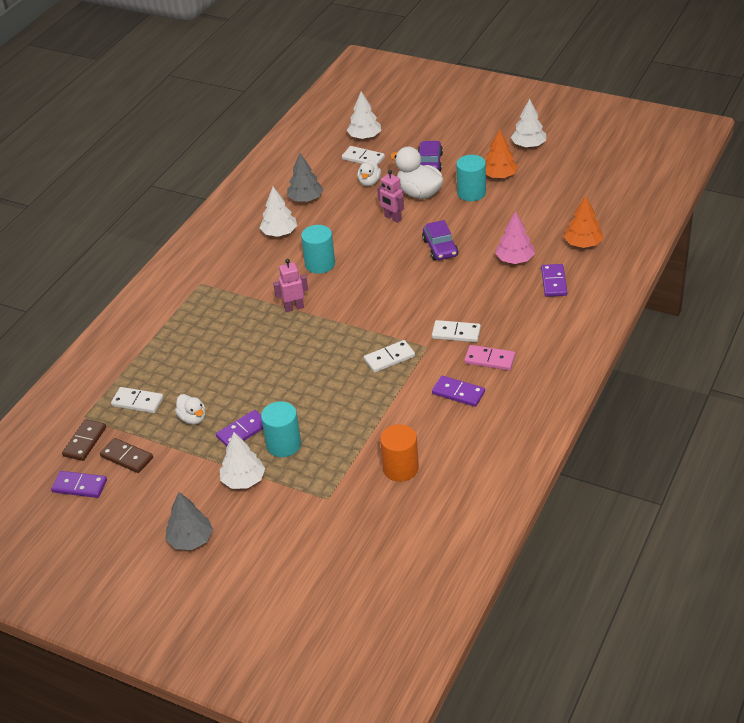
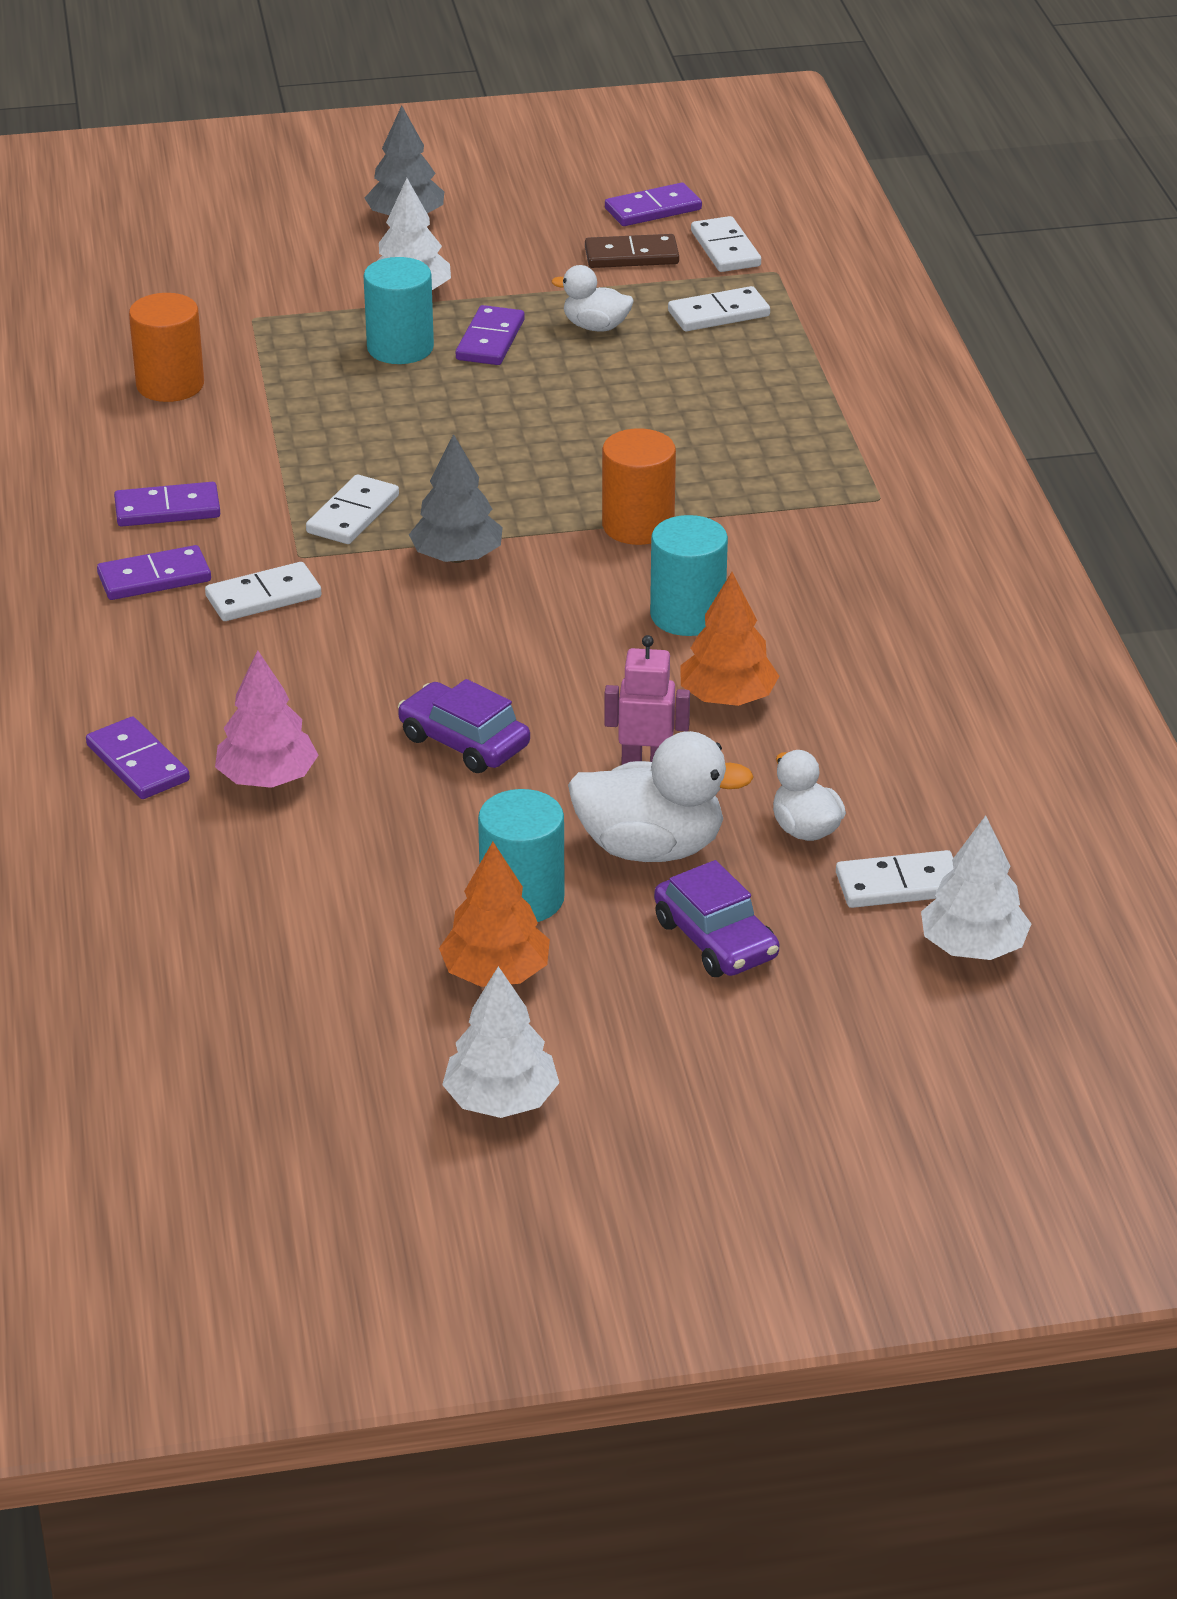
camera: 140 degrees right, 5 degrees down
(85, 442) = (725, 249): brown domino -> white domino
(279, 233) = (857, 641): white tree -> none
(294, 307) = (638, 525): pink robot -> orange cylinder
(305, 199) = (902, 732): grey tree -> grey tree (457, 557)
(490, 359) = (154, 578): pink domino -> purple domino
(583, 244) = (134, 873): orange tree -> orange tree (727, 698)

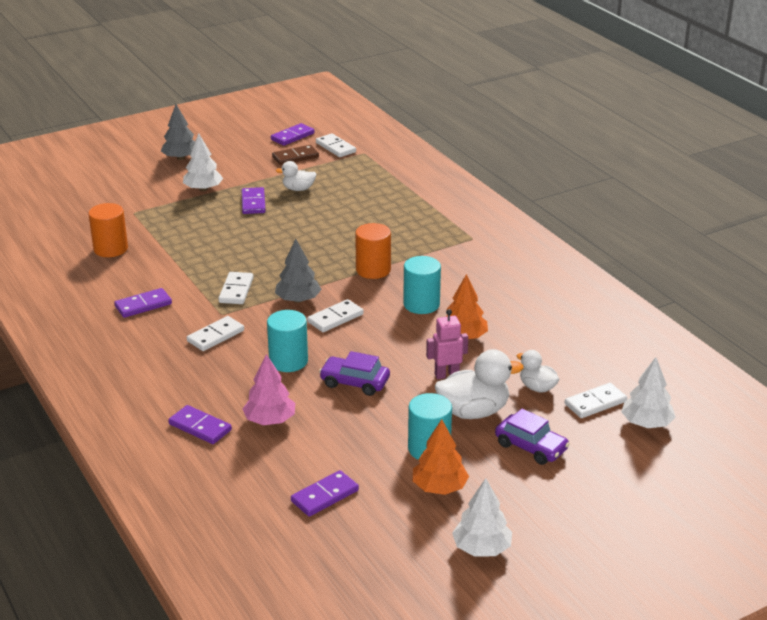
camera: 20 degrees left, 5 degrees down
(154, 578) = (156, 338): purple domino -> purple domino (325, 496)
(400, 348) = (213, 213): turquoise cylinder -> turquoise cylinder (288, 361)
(718, 314) = (350, 174): white domino -> white domino (335, 318)

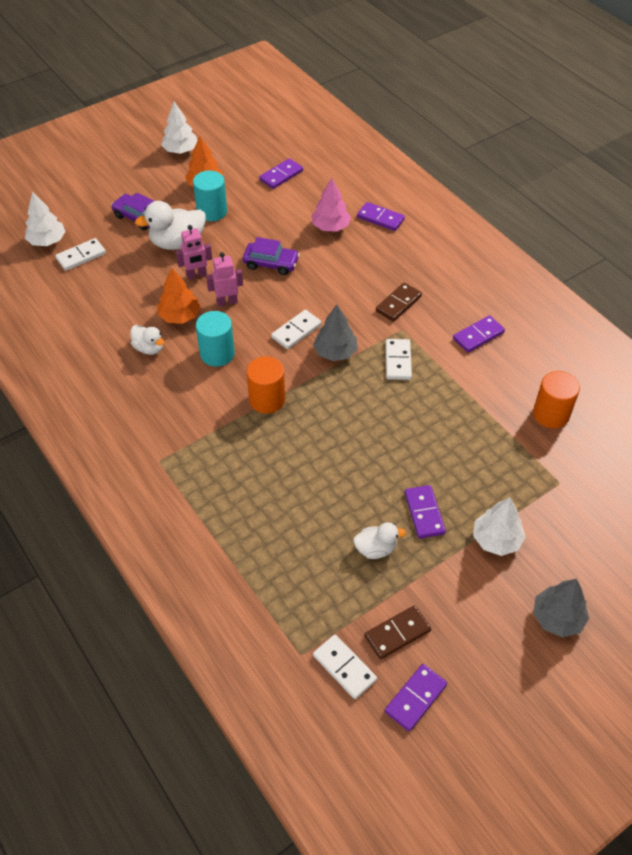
camera: 175 degrees right, 20 degrees up
(215, 336) = (398, 304): white domino -> brown domino
(288, 361) = (329, 281): turquoise cylinder -> none
(410, 347) = (227, 302): none -> pink robot
(537, 387) = (124, 267): white duck -> white duck (149, 348)

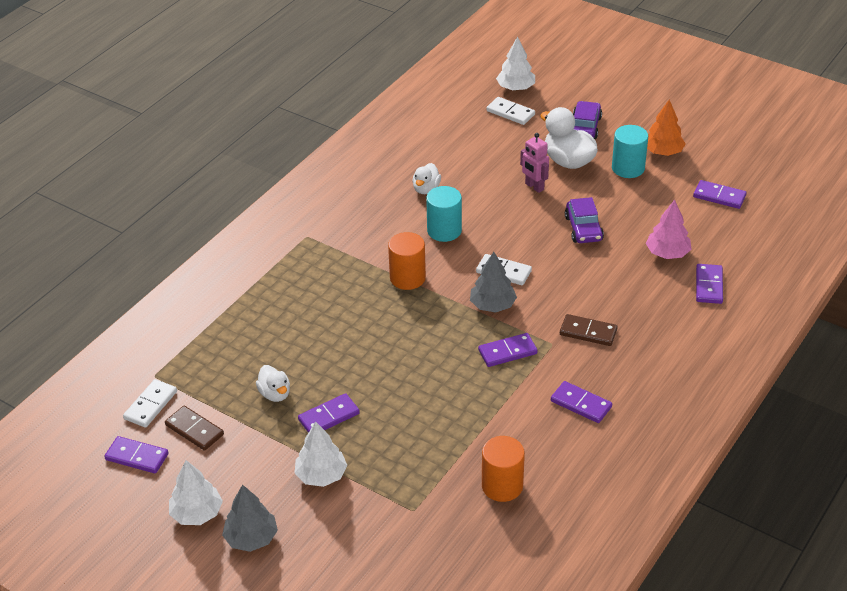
camera: 70 degrees right, 10 degrees down
(179, 316) = (475, 194): orange tree -> none
(180, 150) = (701, 120): white tree -> white tree (197, 513)
(227, 302) = (512, 216): pink robot -> none
(398, 361) = (507, 352): white domino -> purple domino

